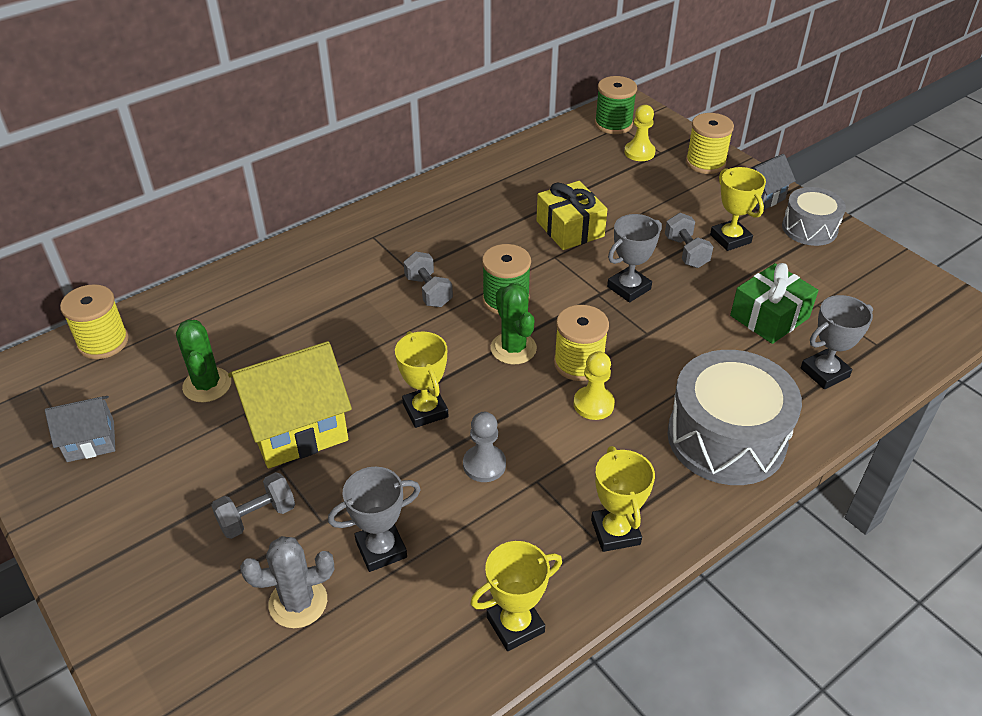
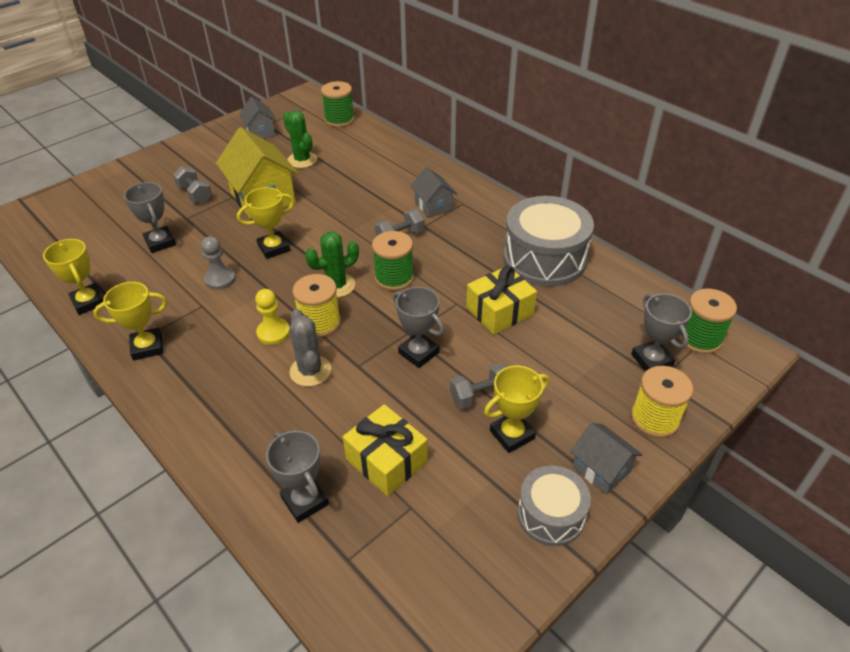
camera: 85 degrees right, 0 degrees up
(103, 342) = (339, 120): yellow spool -> green spool
(207, 385) = (302, 160): green cactus -> green cactus turned 75 degrees clockwise
(298, 602) = (131, 217): grey cactus -> grey cactus (310, 371)
(372, 260) = (433, 206): none -> grey house
(639, 152) = (651, 360): yellow pawn -> grey trophy
(726, 438) = (228, 416): grey drum -> grey drum (544, 259)
(769, 317) = (386, 460): green gift -> yellow gift

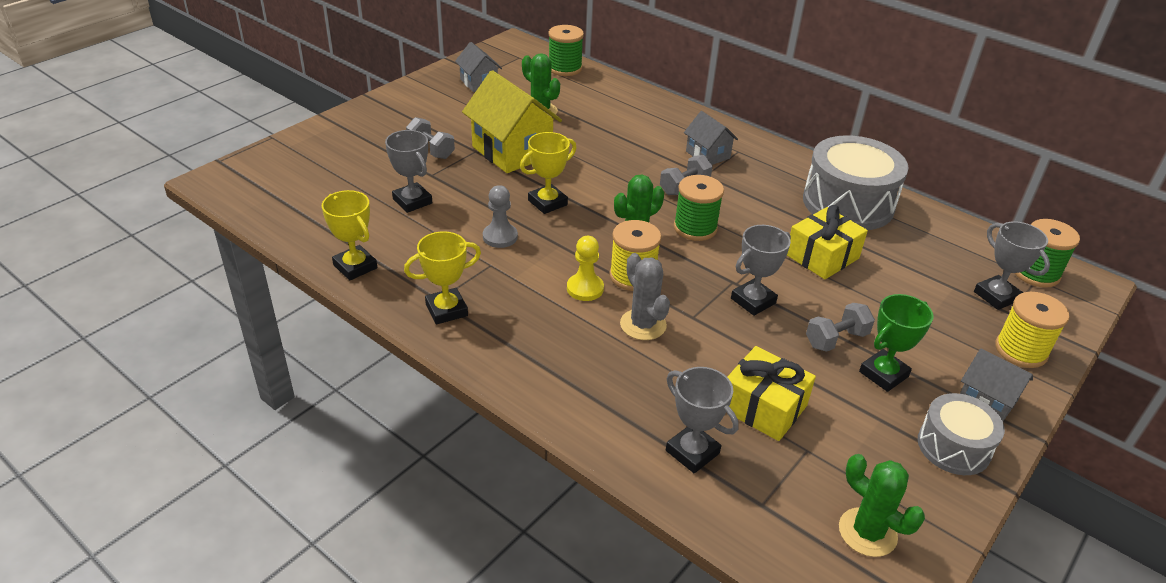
camera: 10 degrees left, 5 degrees down
(418, 353) = (753, 301): grey trophy -> grey trophy turned 75 degrees counterclockwise
(434, 597) = (867, 532): none -> green cactus
(512, 434) = (883, 374): yellow trophy -> green trophy

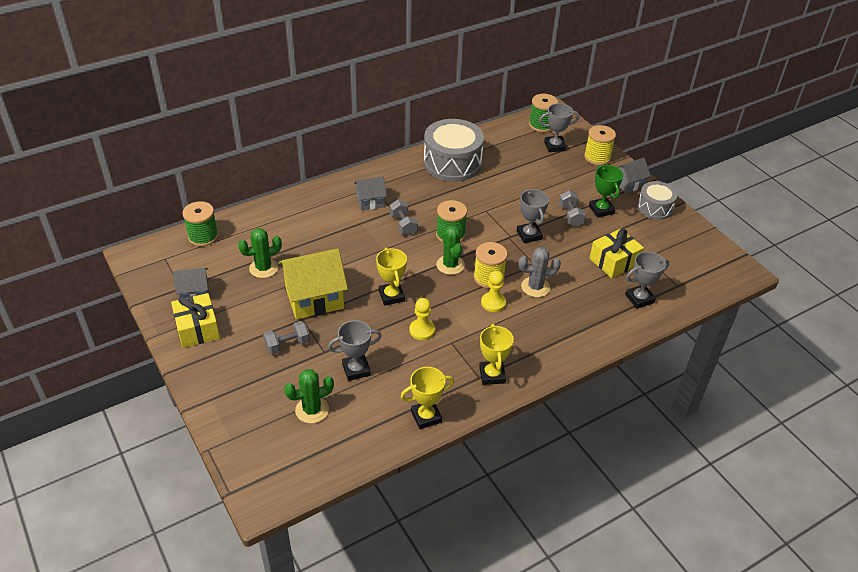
camera: 70 degrees left, 5 degrees up
(500, 237) = (422, 330): grey pawn -> yellow pawn
(822, 256) = (499, 193): yellow gift -> yellow gift (197, 329)
(867, 532) = (700, 257): green cactus -> green cactus (312, 410)

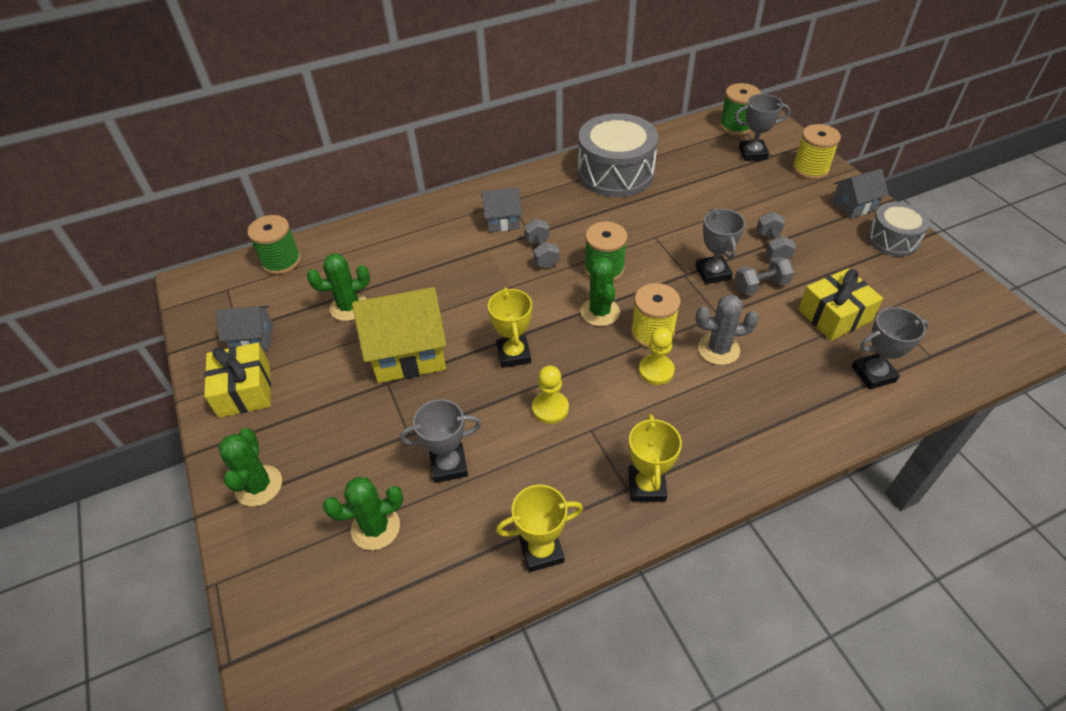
camera: 10 degrees right, 5 degrees up
(223, 389) = (259, 486): none -> green cactus
(287, 345) = (360, 421): grey dumbbell -> grey dumbbell (760, 286)
(601, 210) = (816, 240): green trophy -> none

